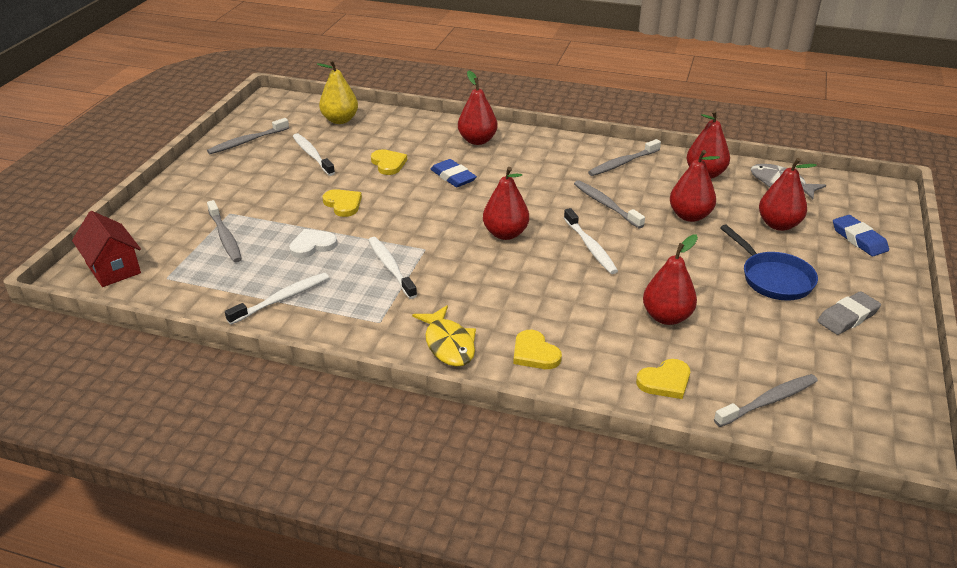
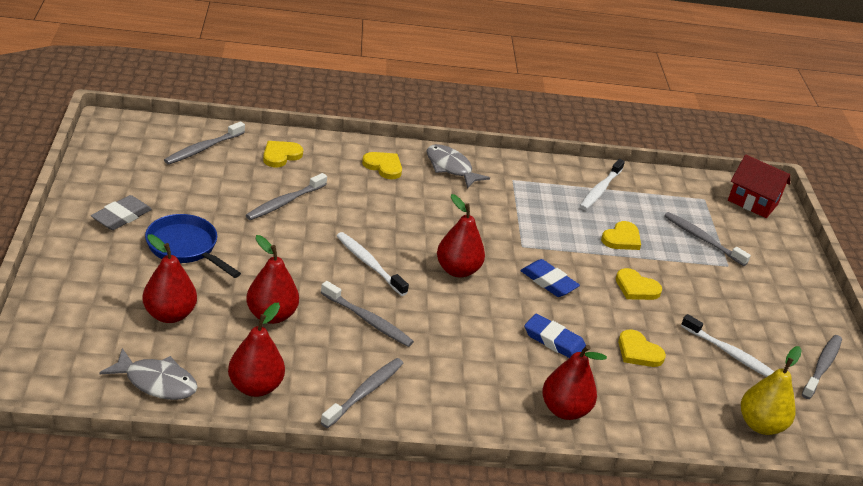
camera: 155 degrees right, 0 degrees up
(312, 245) = (621, 239): white heart -> yellow heart
(390, 267) = (538, 224): white toothbrush -> none
(448, 344) = (450, 168): yellow fish -> grey fish
(666, 317) = (285, 202): red pear -> grey toothbrush
(859, 239) = (80, 305): blue eraser -> blue eraser (548, 281)

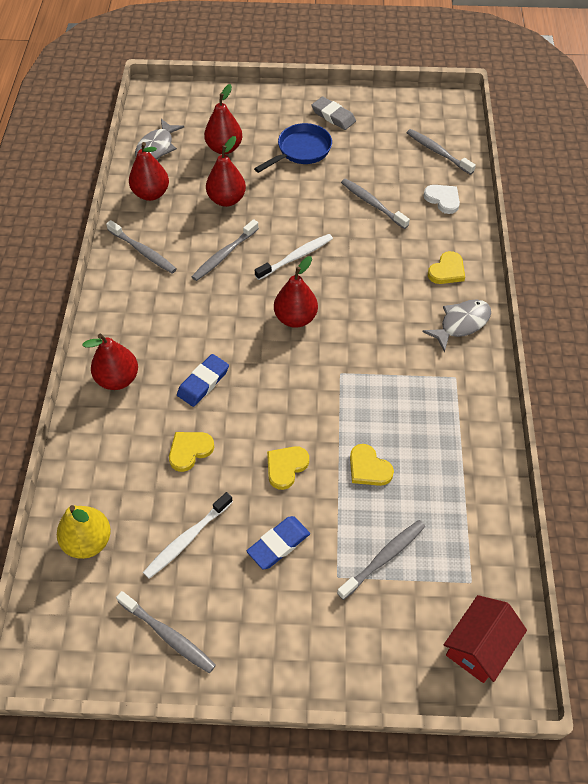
camera: 100 degrees right, 20 degrees up
(281, 155) = (443, 199): yellow heart -> white heart
(548, 281) = (287, 389): blue eraser -> blue eraser (278, 544)
(600, 190) = (458, 461): white toothbrush -> none

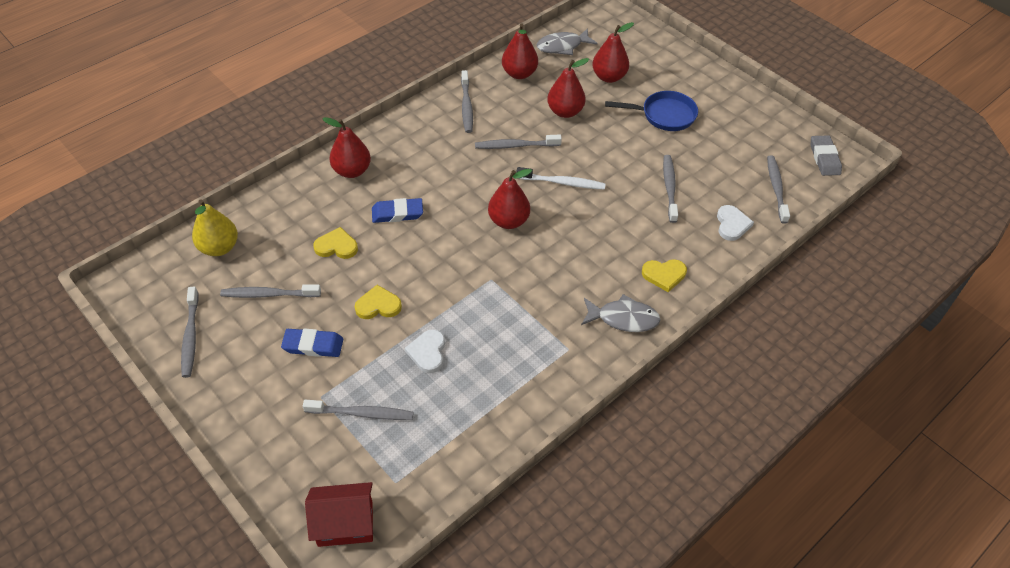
camera: 45 degrees right, 5 degrees down
(187, 539) = (269, 294): white toothbrush -> grey toothbrush
(333, 116) = (723, 107): grey eraser -> grey eraser (824, 158)
(368, 468) = (428, 352): yellow heart -> white heart

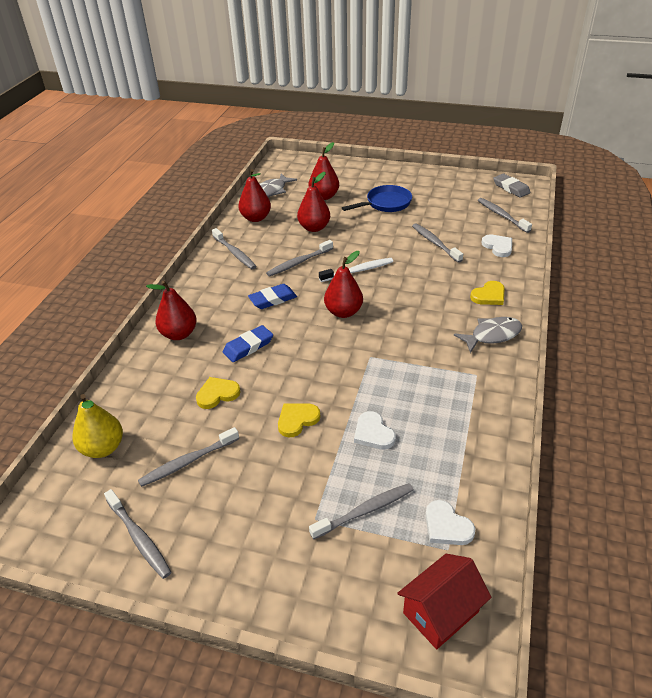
camera: 30 degrees left, 10 degrees down
(313, 345) = (268, 481): blue eraser -> blue eraser (273, 299)
(412, 464) = (447, 526): none -> white heart

